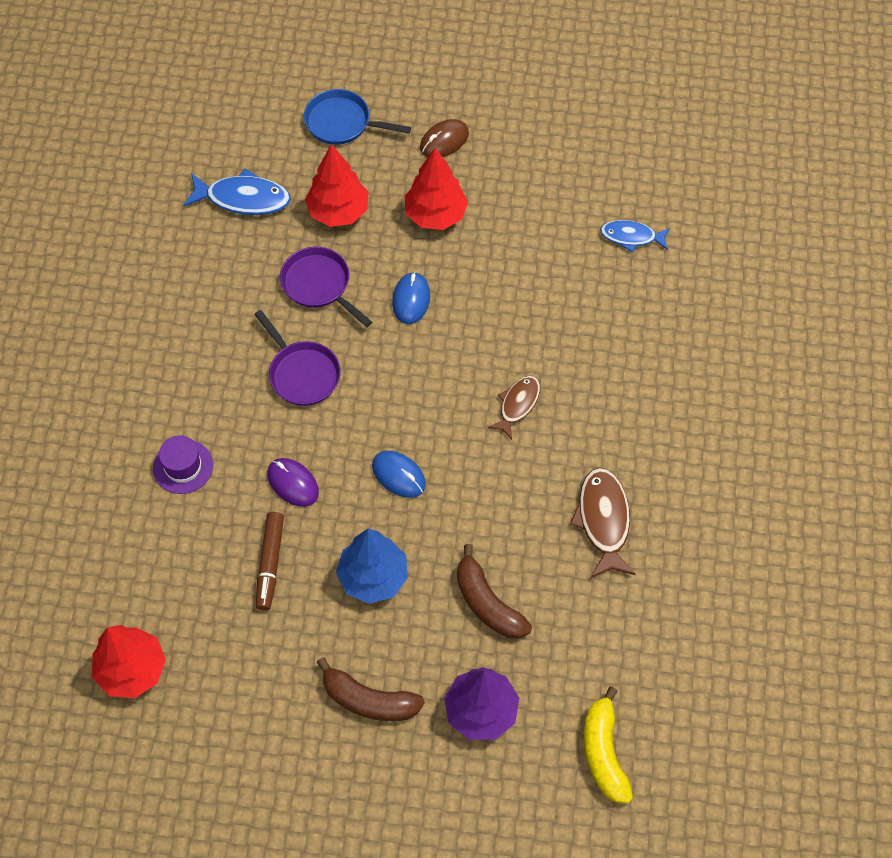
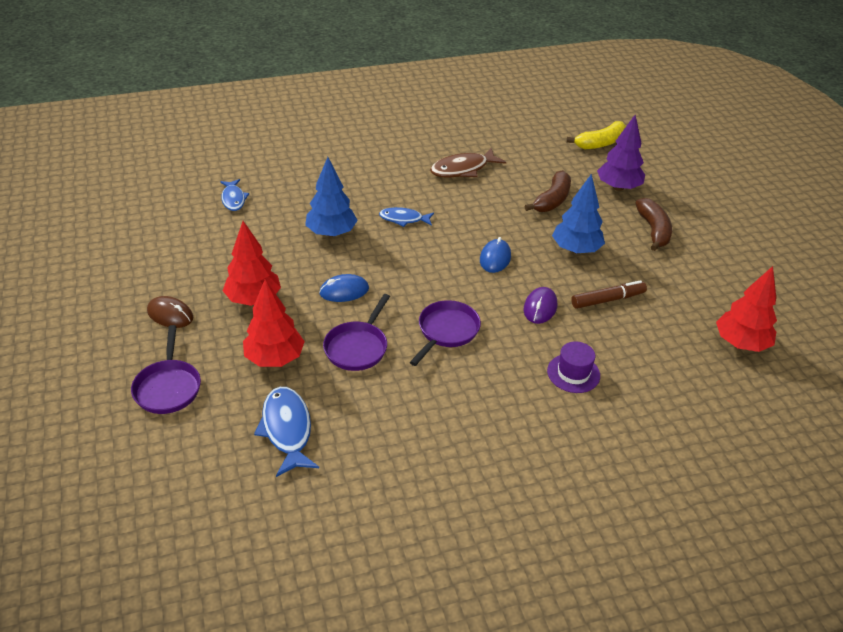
camera: 115 degrees left, 20 degrees down
(342, 123) = (168, 387): blue pan -> purple pan
(517, 405) = (403, 219): brown fish -> blue fish
(521, 318) = (331, 233): none -> blue tree

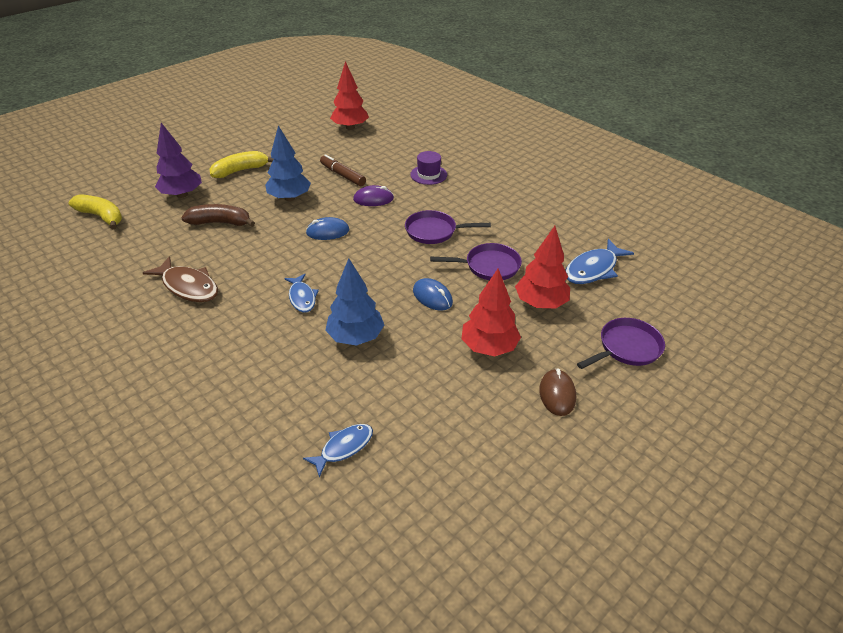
camera: 115 degrees left, 0 degrees up
(653, 230) = (241, 170): brown banana -> yellow banana

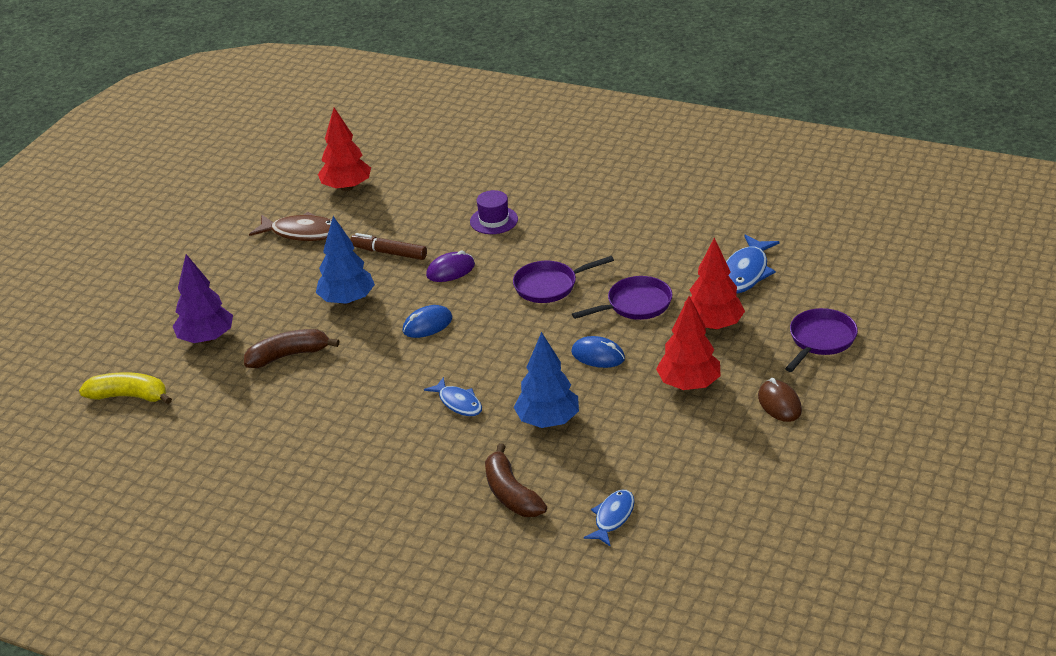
camera: 20 degrees left, 5 degrees down
(188, 286) = (319, 434): brown fish -> brown fish (302, 233)
(241, 170) = (253, 286): yellow banana -> none
(280, 390) = (511, 493): none -> brown banana

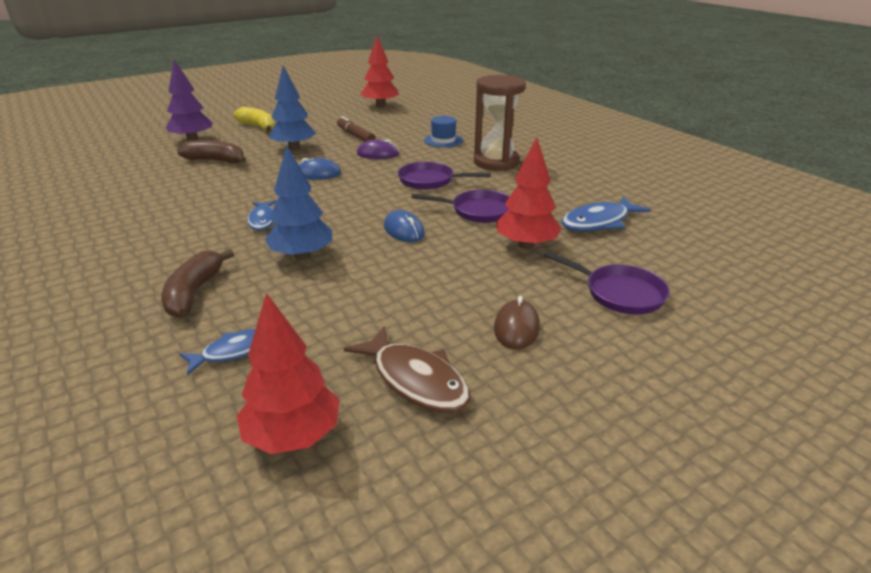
camera: 30 degrees right, 5 degrees down
(129, 396) = (108, 150): yellow banana -> yellow banana (259, 127)
(302, 233) = (324, 115): brown fish -> brown fish (415, 380)
(494, 220) = (443, 140): purple hat -> blue hat
(584, 232) = (496, 162): none -> brown hourglass
(689, 384) = (449, 277): red tree -> red tree (293, 436)
(820, 340) = (619, 293): purple pan -> purple pan turned 60 degrees clockwise

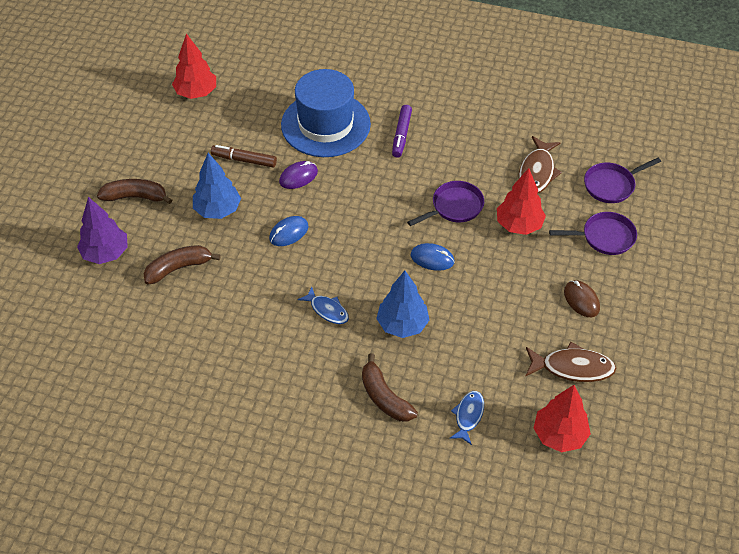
camera: 40 degrees left, 20 degrees up
(259, 127) = (135, 197): yellow banana -> brown banana
(430, 181) = (382, 190): purple pan -> purple pan (612, 185)
(443, 140) = (325, 124): blue hat -> blue hat, size x2.26
(496, 162) = (401, 135): brown hourglass -> purple marker
(598, 222) = (537, 172): blue fish -> brown fish

